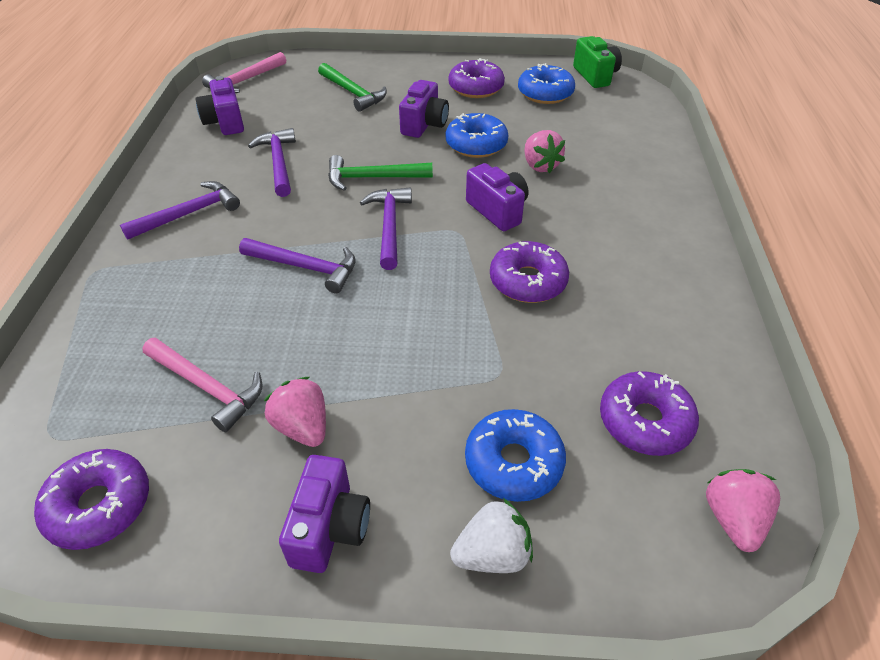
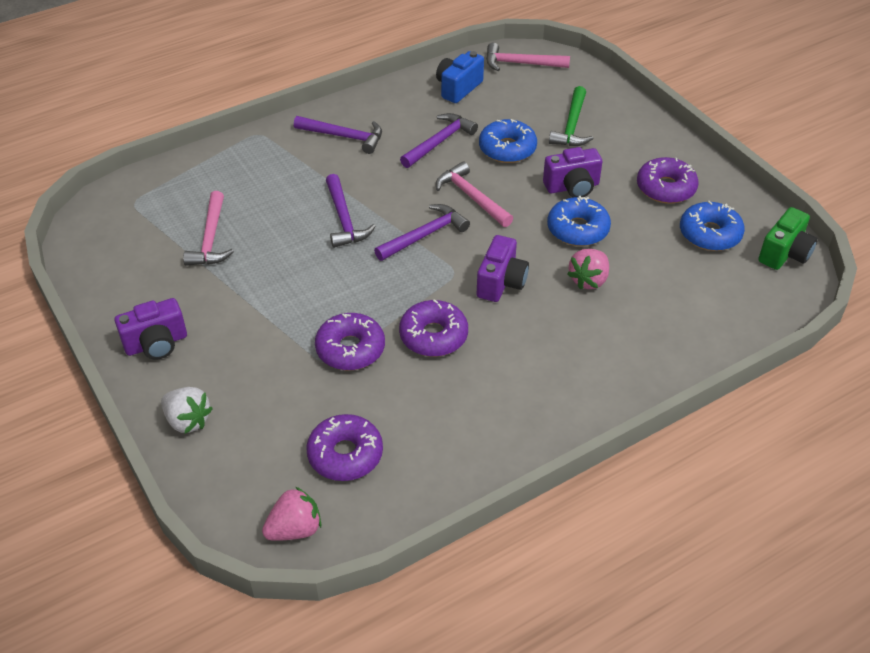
camera: 55 degrees right, 0 degrees up
(99, 505) = (108, 249): purple donut -> purple donut (350, 349)
(225, 122) = (458, 88): purple camera -> blue camera
(302, 427) = (214, 294): pink strawberry -> none
(372, 178) = (471, 197): green hammer -> pink hammer
(513, 462) = (259, 401): blue donut -> blue donut (507, 149)

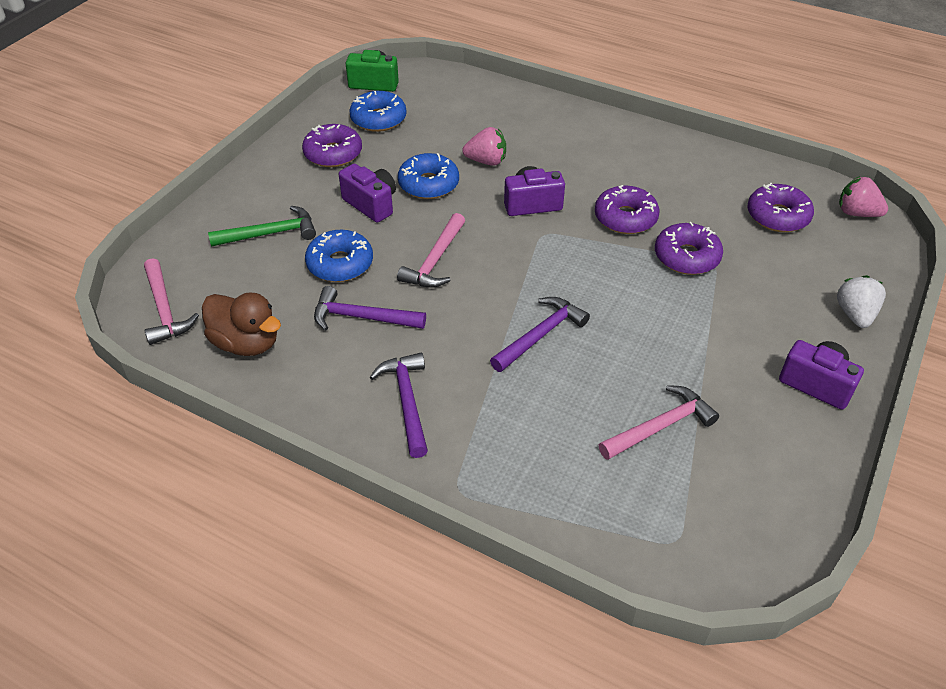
camera: 120 degrees left, 0 degrees up
(425, 235) = (514, 270): purple hammer -> none
(458, 88) = (246, 343): blue camera -> brown duck

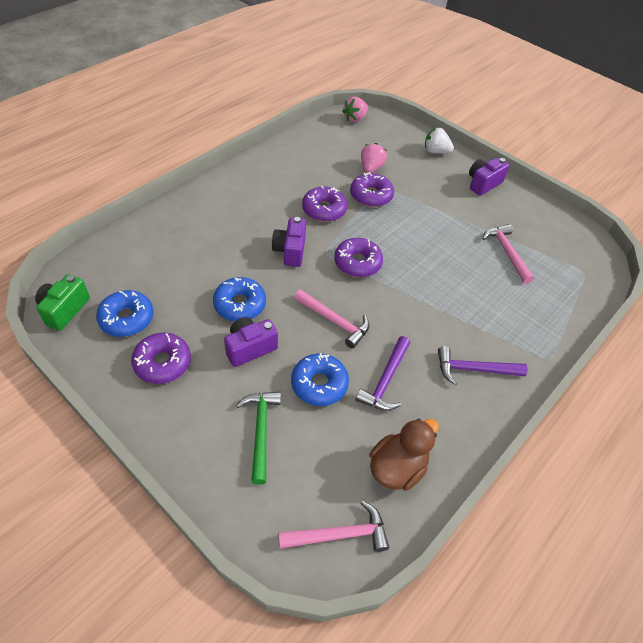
camera: 80 degrees left, 5 degrees up
(486, 161) = (226, 262): pink strawberry -> pink strawberry (371, 168)
(541, 335) = (425, 283): purple hammer -> none
(777, 216) = (346, 147): purple donut -> purple donut (357, 263)

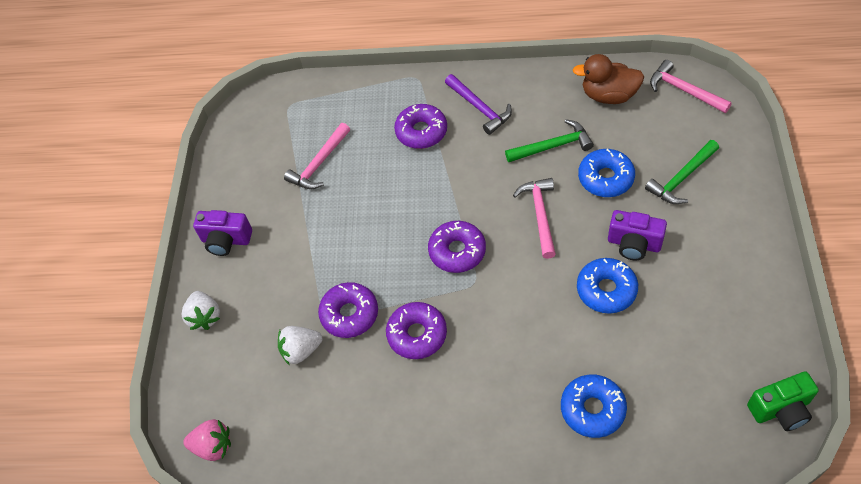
camera: 120 degrees left, 5 degrees up
(127, 318) = (723, 353): blue donut -> blue donut (592, 409)
(162, 363) = (719, 284): purple donut -> purple donut (421, 132)
(290, 251) = (504, 311): purple camera -> none
(371, 168) = (301, 350): pink strawberry -> white strawberry
(385, 380) = (553, 146): purple hammer -> green hammer

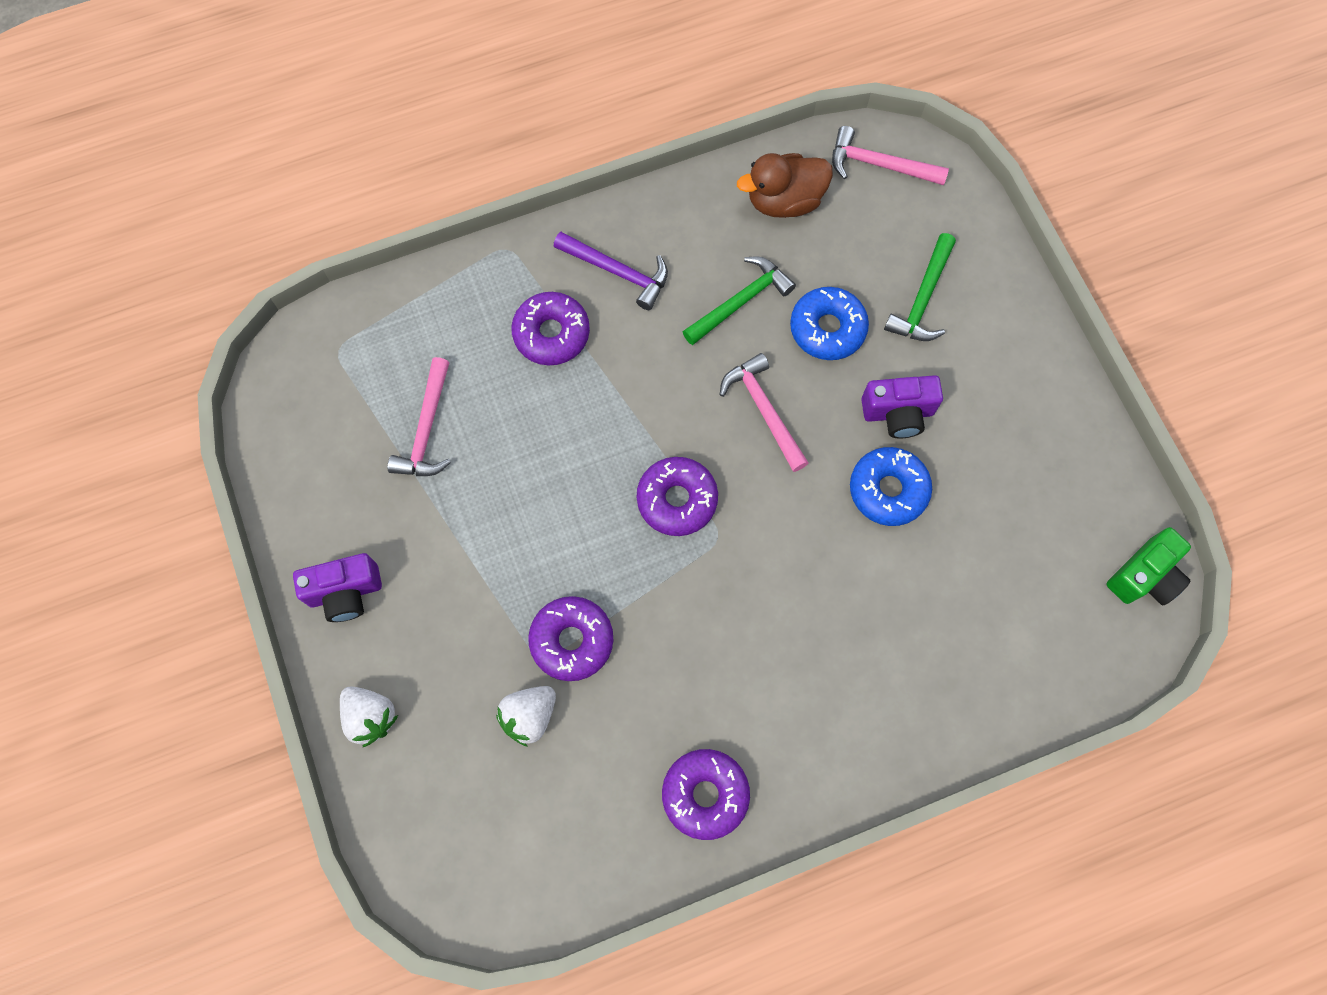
camera: 30 degrees left, 15 degrees up
(213, 446) = (472, 893): pink strawberry -> none
(417, 334) = (674, 637): purple donut -> purple donut (705, 794)
(592, 409) = (932, 657): blue donut -> none

